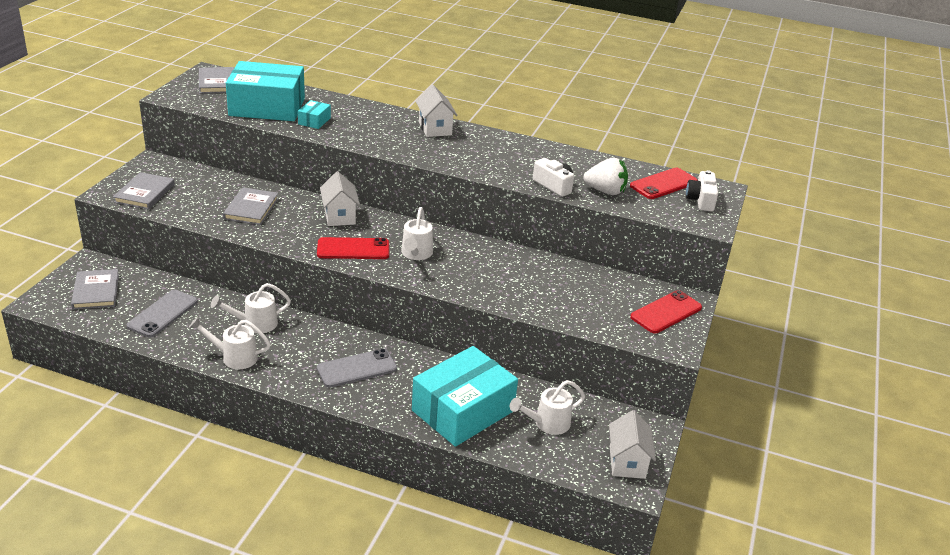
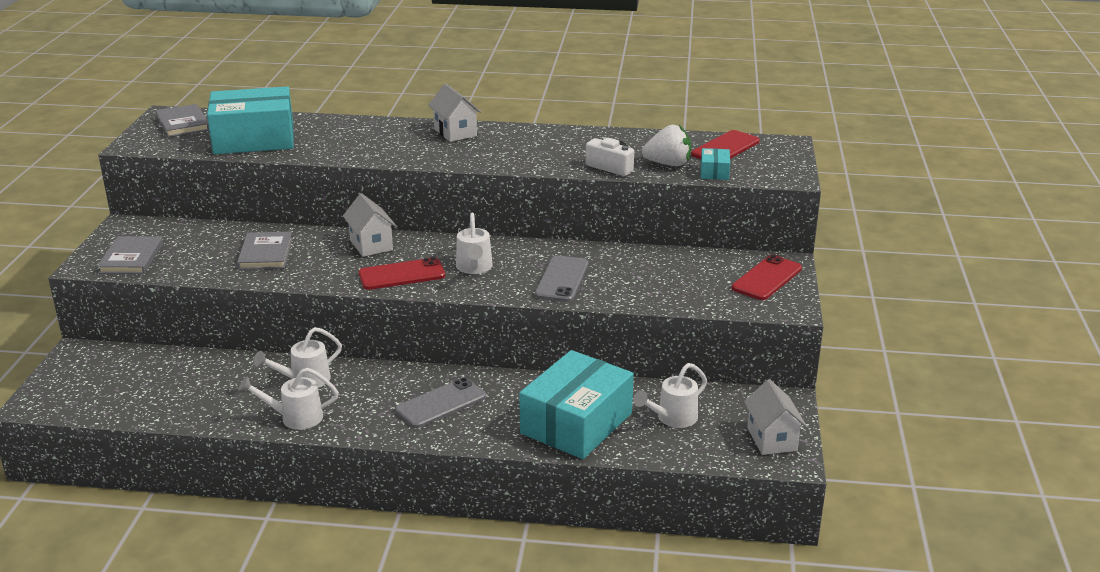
camera: 10 degrees left, 5 degrees down
(96, 291) = (99, 380): grey book -> none
(163, 314) = (190, 389): grey phone -> grey phone (562, 279)
(314, 121) = (315, 145): turquoise box -> turquoise box (714, 172)
(701, 200) = (771, 157): white camera -> none

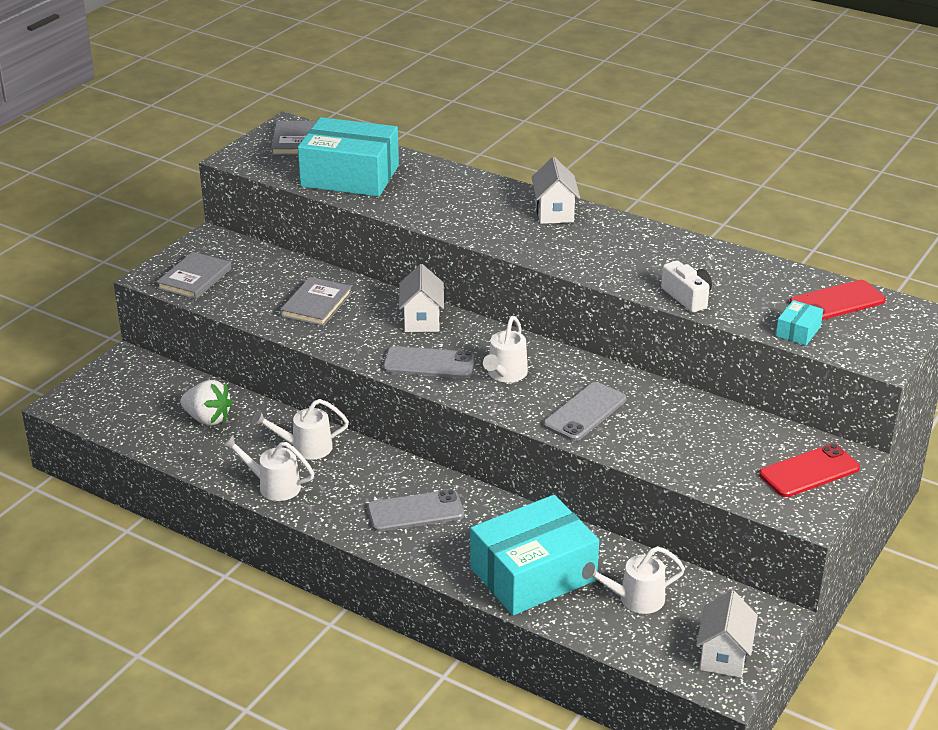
camera: 25 degrees right, 5 degrees up
(402, 275) = (429, 363): red phone -> grey phone
(668, 164) = (754, 308): white strawberry -> white strawberry (207, 419)

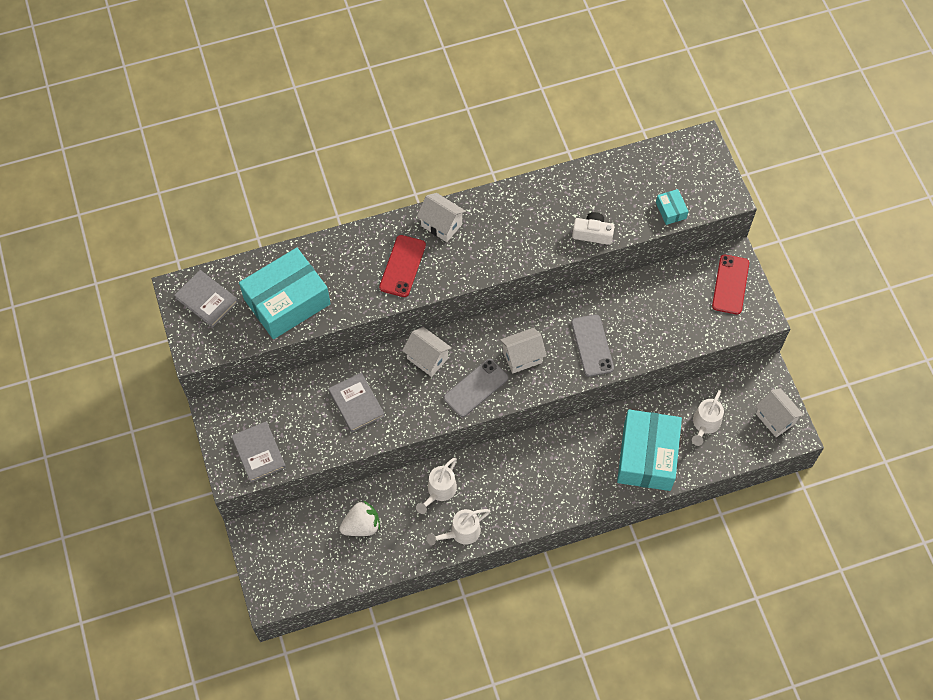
camera: 50 degrees left, 30 degrees up
(415, 511) = (548, 475): grey phone -> none
(505, 374) = (522, 357): white watering can -> white house
(837, 302) = (661, 168): red phone -> red phone (402, 266)

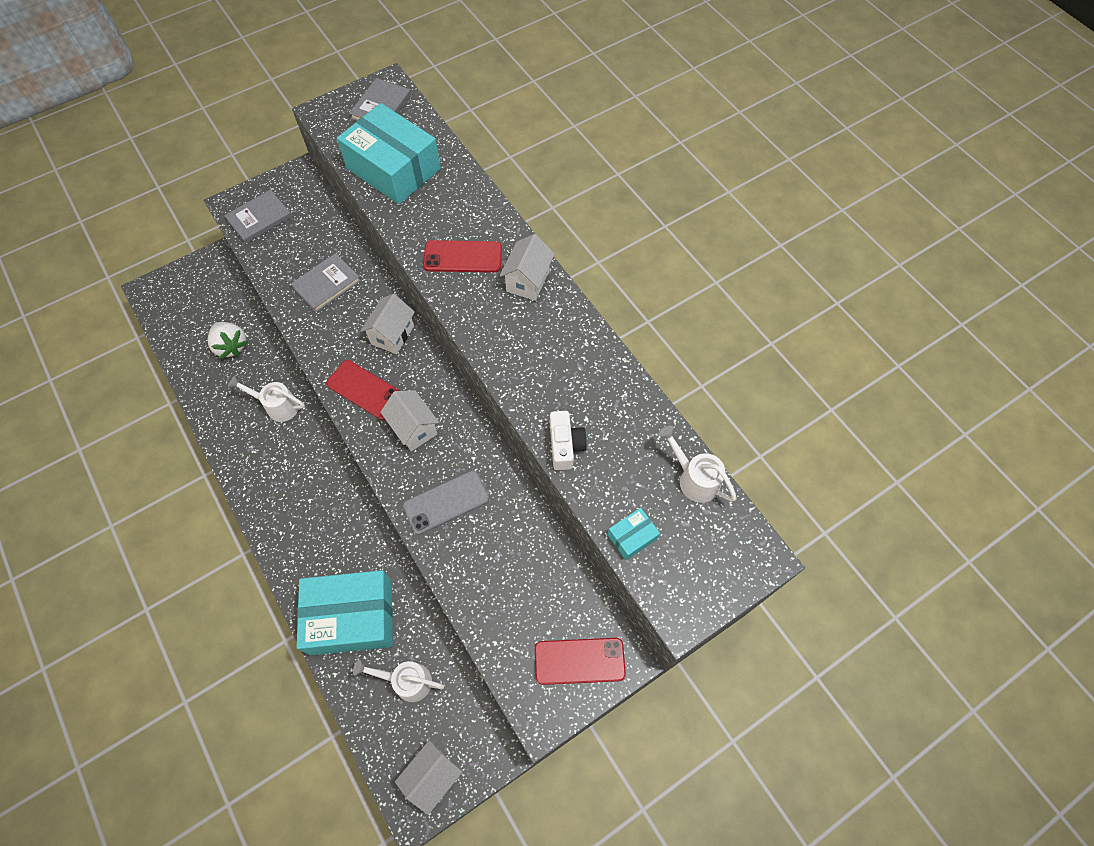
camera: 75 degrees right, 0 degrees up
(461, 532) = (232, 437): white watering can -> white watering can (694, 478)
(476, 388) = (365, 390): grey phone -> red phone

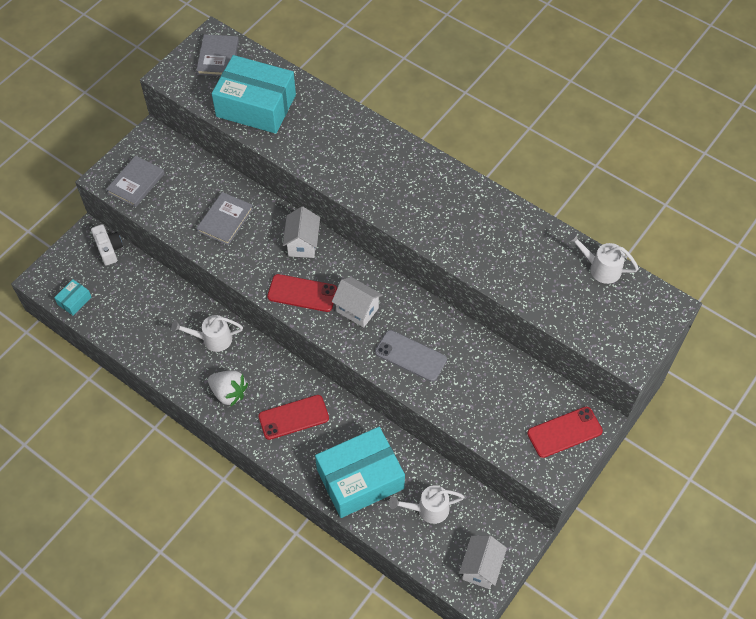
camera: 20 degrees left, 5 degrees down
(231, 346) = (144, 303): white strawberry -> white strawberry (229, 393)
(446, 502) = (410, 356): grey phone -> grey phone turned 75 degrees clockwise
(462, 257) = (349, 160): red phone -> red phone (293, 417)
(528, 281) = (410, 163): white house -> none
(565, 445) = (497, 275): white camera -> white camera (109, 249)
(632, 537) = (574, 321): turquoise box -> turquoise box (74, 301)

